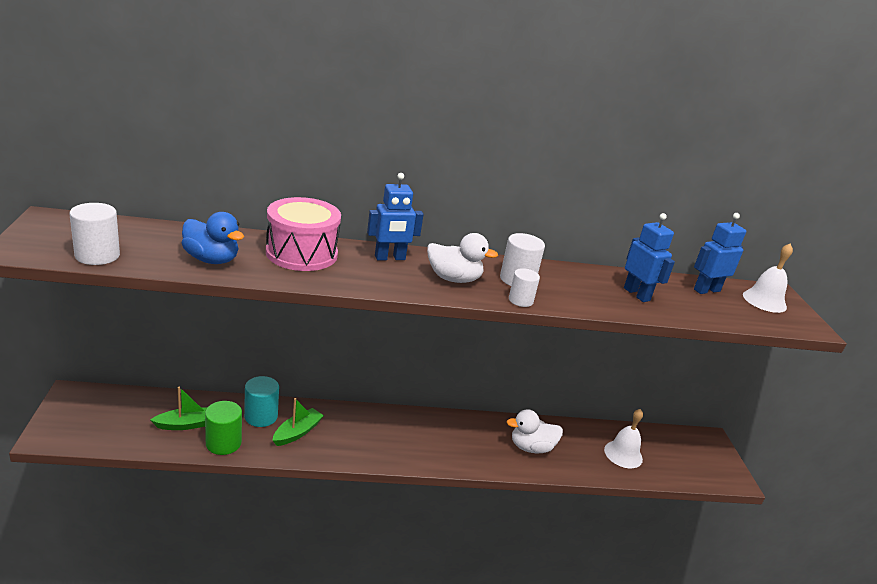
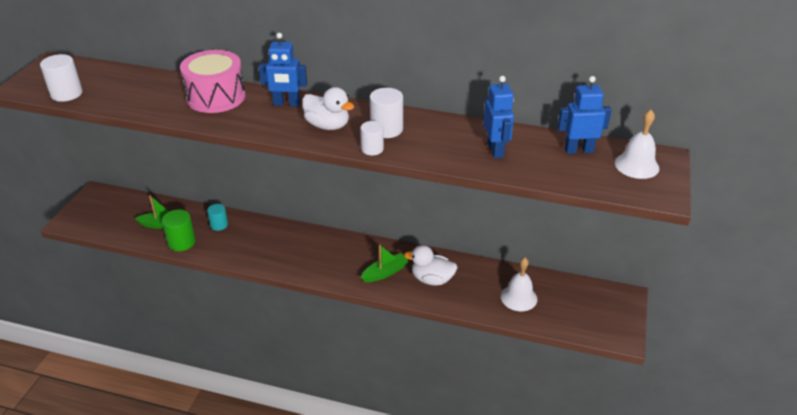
camera: 25 degrees right, 10 degrees up
(211, 259) = (143, 100): blue duck -> none
(261, 416) = (219, 225): turquoise cylinder -> turquoise cylinder, size x0.66
(297, 432) = (240, 241): green boat -> green boat (385, 272)

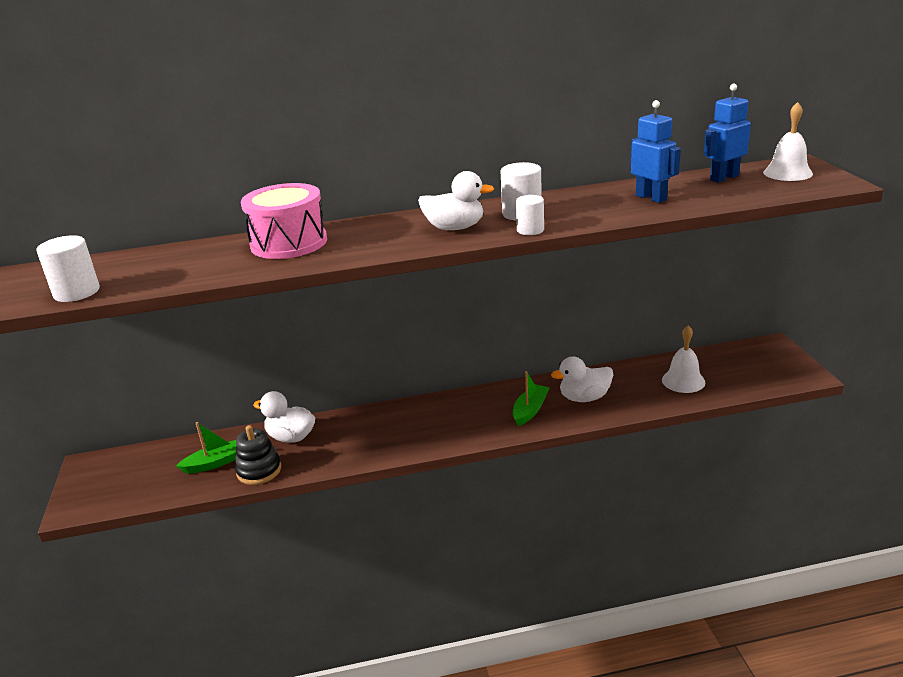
camera: 25 degrees left, 10 degrees down
(181, 242) = (259, 470): green cylinder -> black stacking toy
(219, 225) = (291, 437): turquoise cylinder -> white duck
(286, 104) = (382, 226): blue robot -> none

